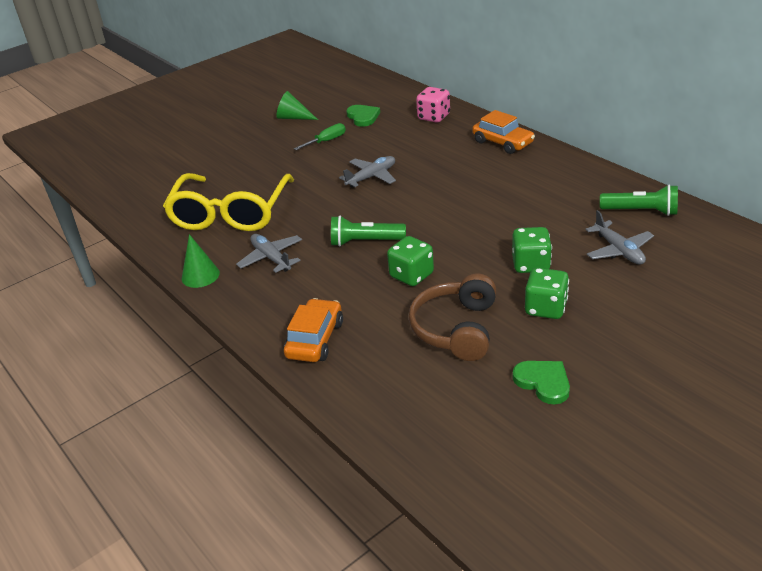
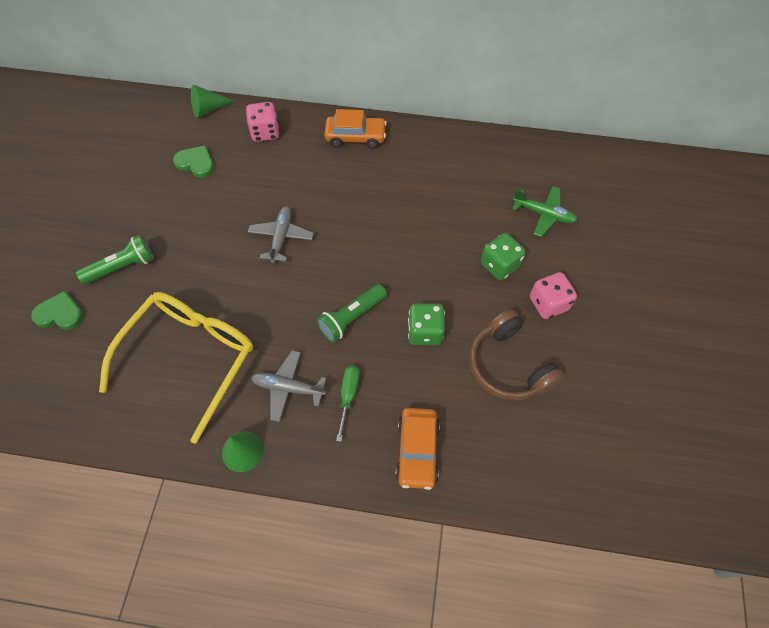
camera: 45 degrees left, 25 degrees up
(230, 213) = (190, 358): yellow glasses -> yellow glasses turned 120 degrees counterclockwise
(293, 117) = (122, 197): green cone -> green cone (208, 109)
(315, 339) = (417, 451): orange car -> orange car turned 150 degrees counterclockwise
(326, 141) = (191, 213): green screwdriver -> green screwdriver (348, 396)
(543, 382) = (608, 376): green heart -> green heart (60, 313)
(545, 308) = (548, 304): green dice -> pink dice
(619, 250) = (544, 214): grey plane -> green plane
(641, 211) = (524, 164): green flashlight -> green flashlight (122, 267)

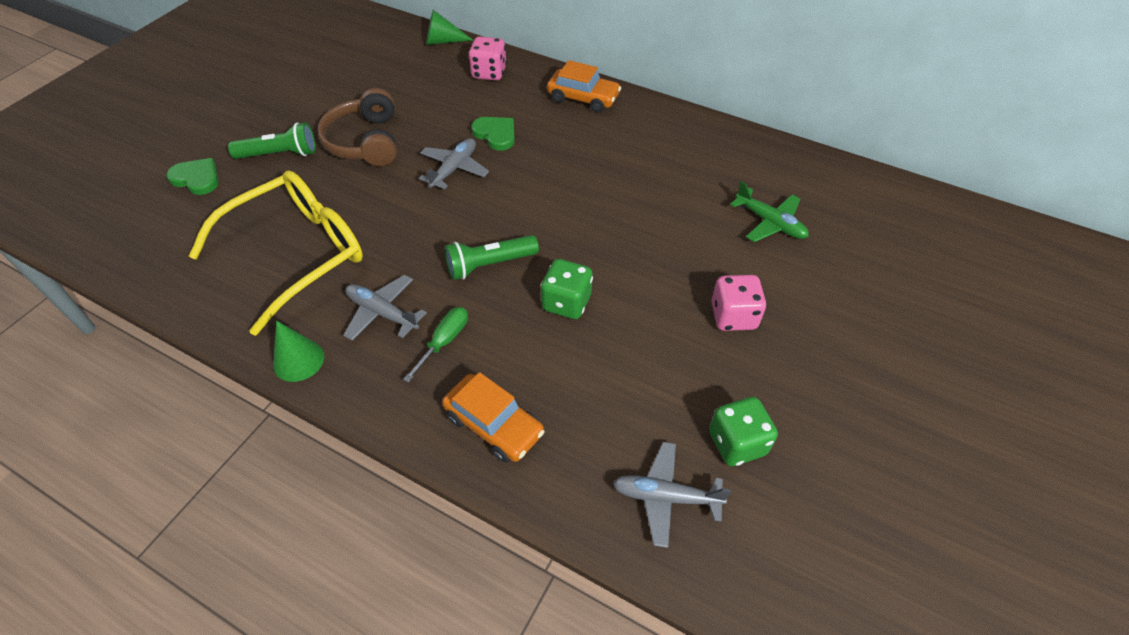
camera: 20 degrees right, 10 degrees down
(196, 163) = (404, 83): green heart -> green heart (496, 134)
(417, 451) = (494, 424): orange car -> orange car turned 75 degrees counterclockwise
(499, 265) = (690, 260): green dice -> green dice (737, 443)
(508, 365) = (651, 368): brown headphones -> brown headphones (365, 141)
(558, 462) = (665, 497): none -> grey plane

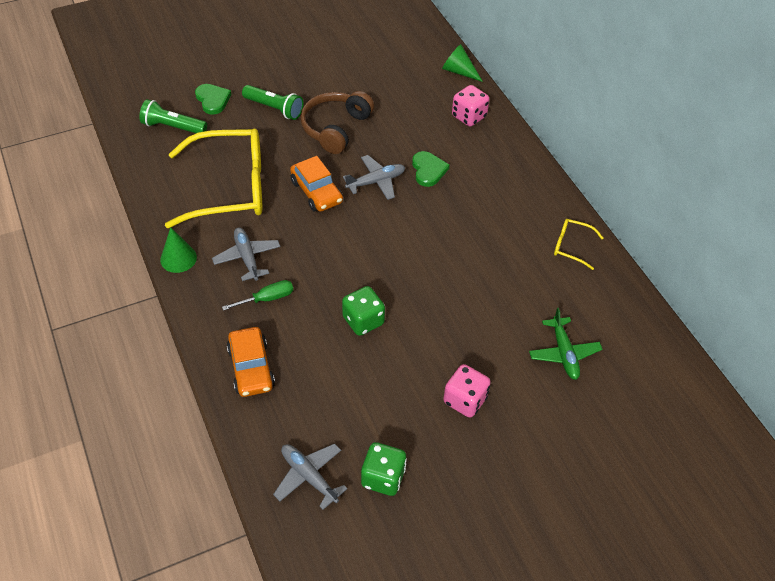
camera: 35 degrees right, 0 degrees up
(489, 264) = (338, 265): green flashlight -> green flashlight (173, 127)
(583, 98) = (520, 175): orange car -> orange car (317, 192)
(684, 133) = (571, 246): none -> yellow glasses

